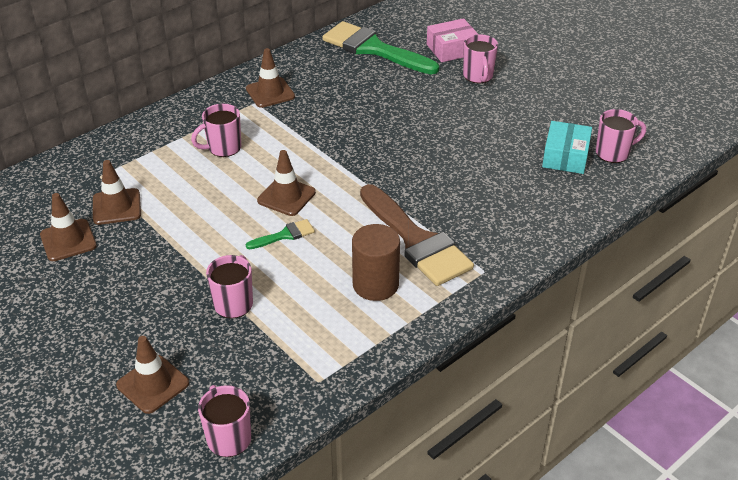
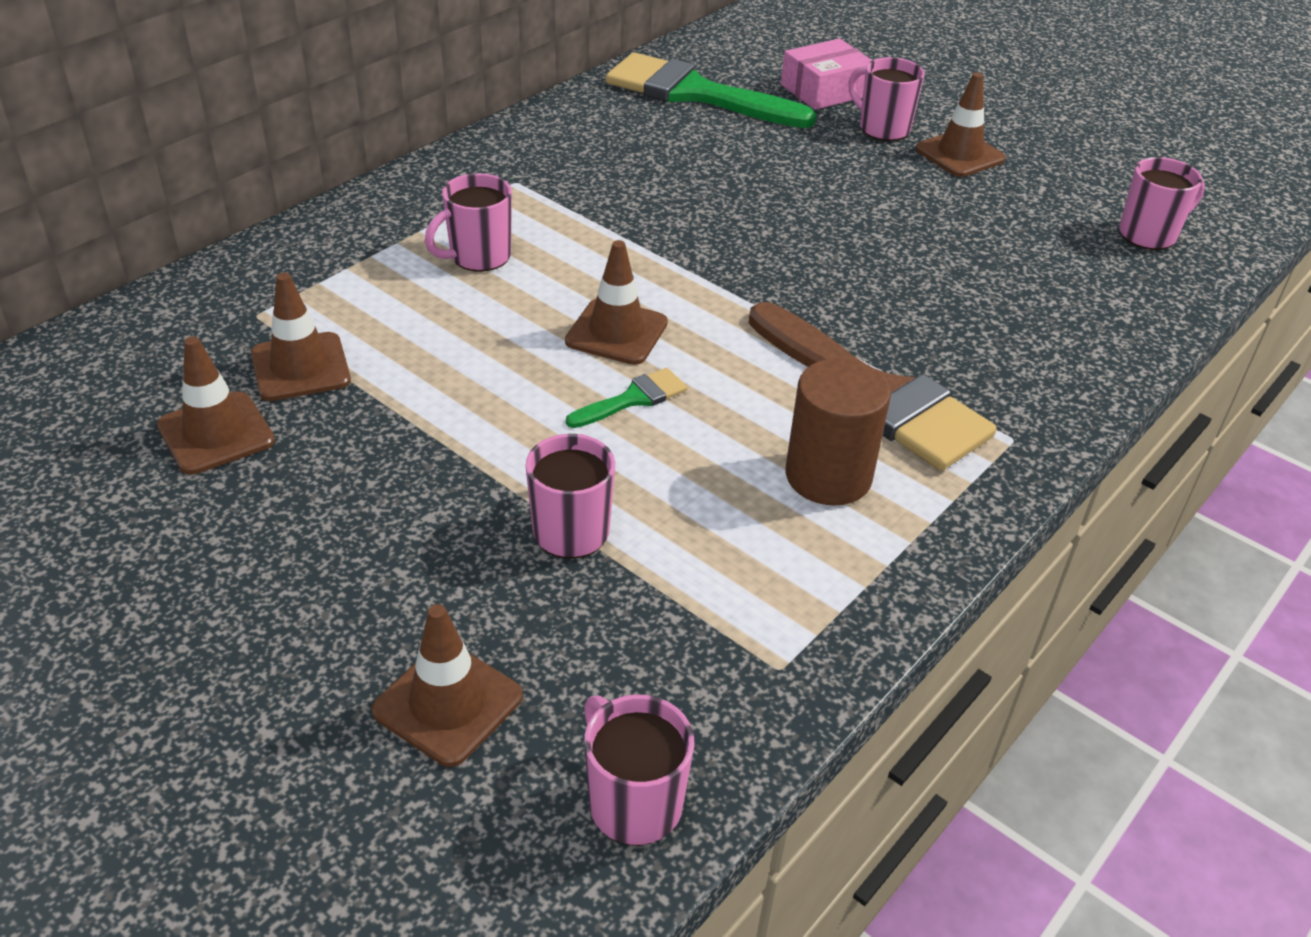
camera: 10 degrees left, 0 degrees up
(270, 93) = (538, 165): brown traffic cone -> brown traffic cone (959, 154)
(478, 76) = (882, 128): pink mug -> pink mug turned 150 degrees clockwise
(565, 156) = (1074, 244): turquoise box -> none

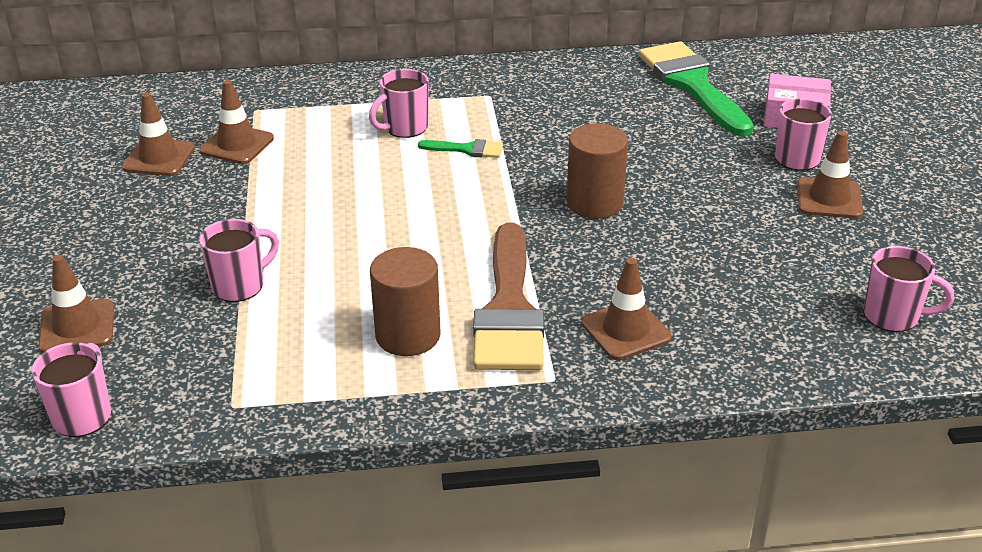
camera: 45 degrees right, 5 degrees down
(478, 257) = (404, 128): pink mug -> pink mug turned 45 degrees counterclockwise
(616, 332) = (415, 202): brown traffic cone -> brown traffic cone (626, 330)
(633, 399) = (369, 240): green brush -> green brush (467, 149)
(787, 248) = (595, 203): none -> brown cylinder

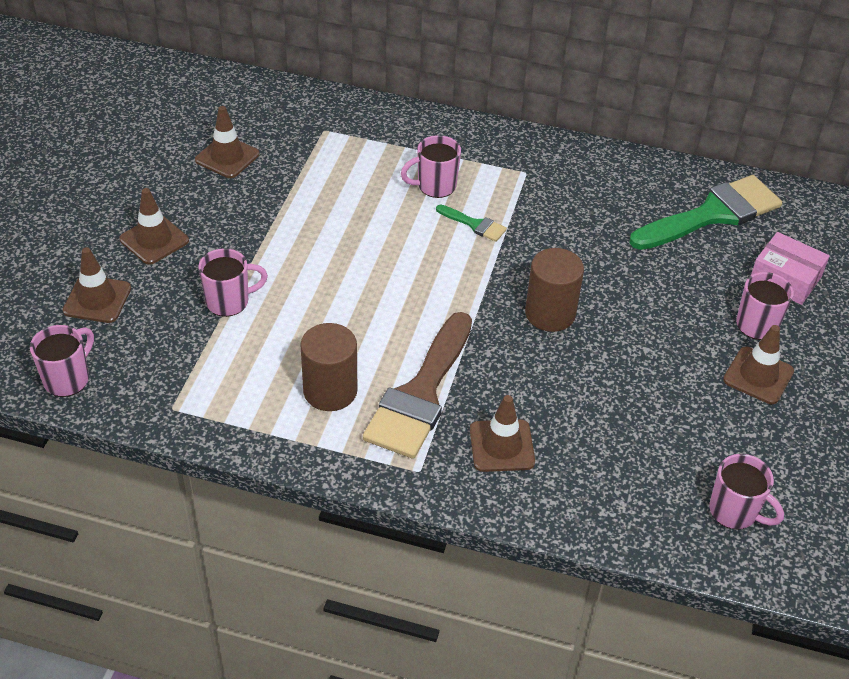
camera: 20 degrees right, 10 degrees up
(237, 145) = (293, 162): brown traffic cone -> brown traffic cone (154, 240)
(692, 84) = (712, 214): green brush -> green brush turned 60 degrees clockwise

